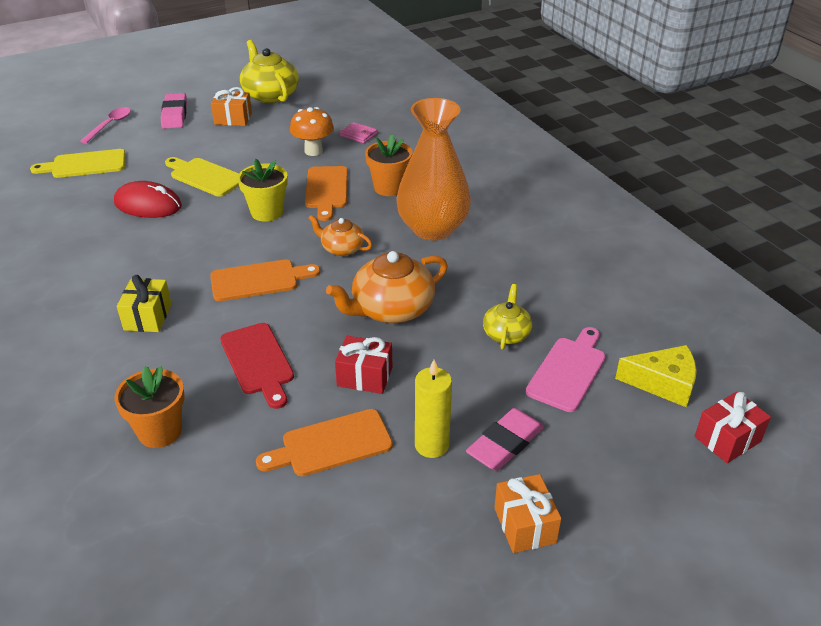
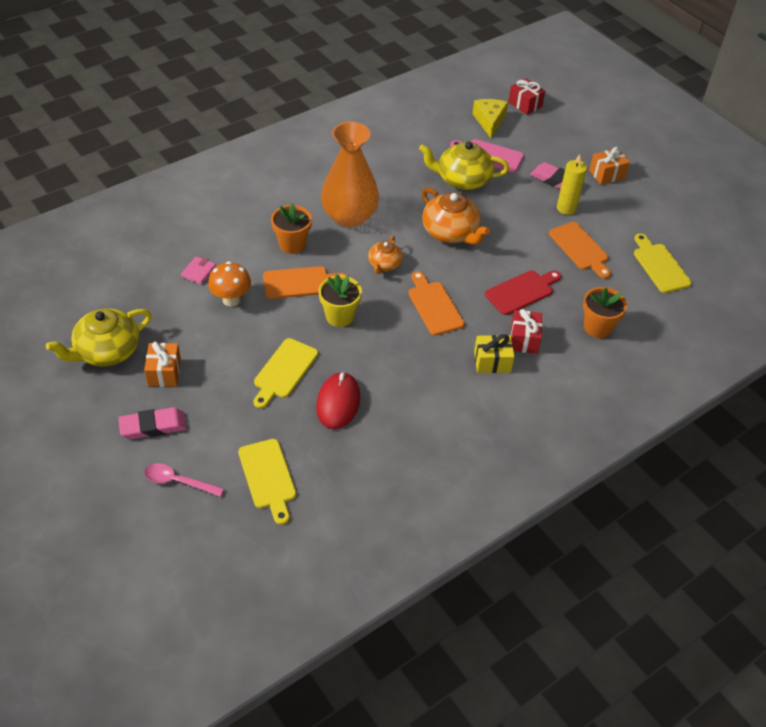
camera: 100 degrees left, 10 degrees up
(264, 549) = (659, 266): none -> yellow cutting board
(365, 376) = (520, 239): red gift -> red gift (524, 339)
(506, 333) = (462, 179): yellow teapot -> yellow teapot, size x1.74

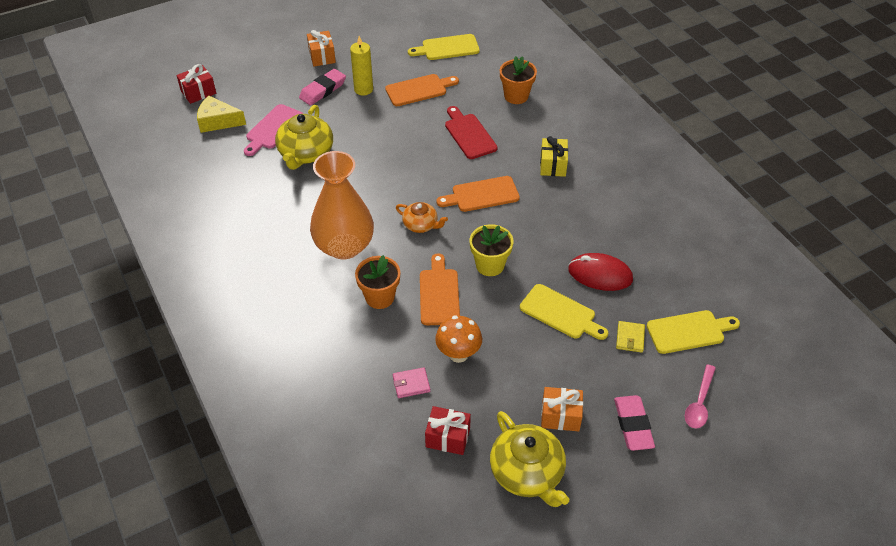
camera: 80 degrees left, 0 degrees up
(198, 272) = (411, 384): pink wallet -> pink wallet turned 45 degrees counterclockwise
(256, 426) = (630, 338): none -> yellow wallet
(451, 232) = (382, 171): orange teapot -> none
(524, 339) = (528, 142): red gift -> red gift (447, 437)

